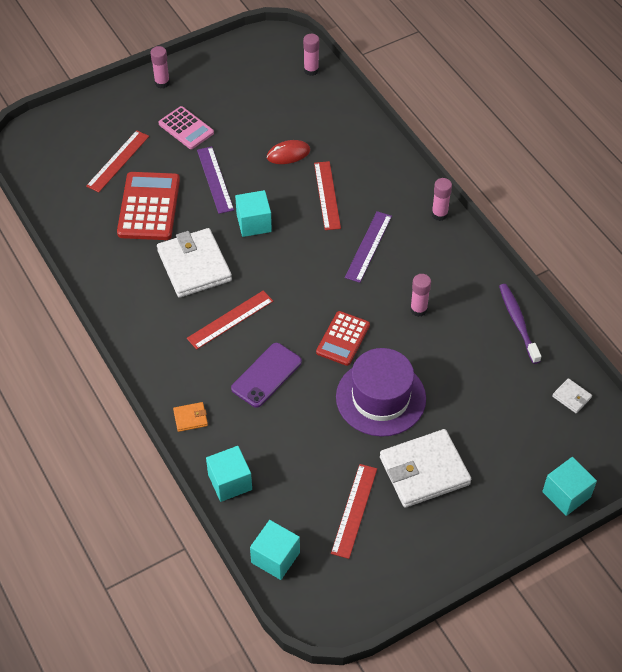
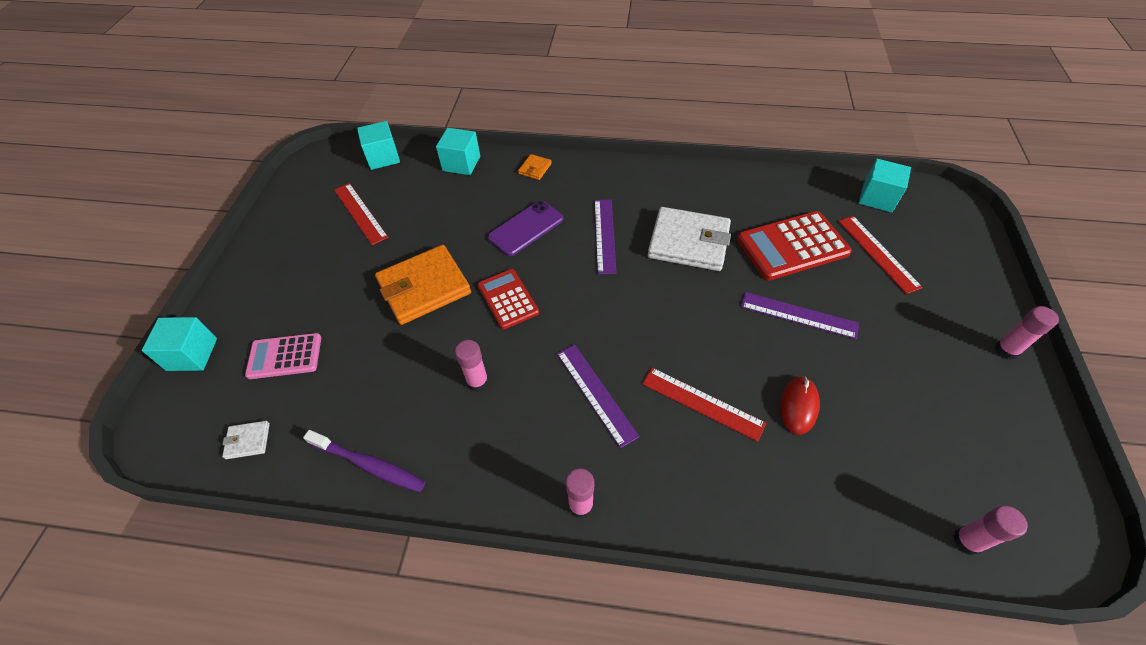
camera: 130 degrees right, 0 degrees up
(149, 207) = (792, 246): red calculator -> red calculator turned 120 degrees clockwise
(186, 128) = (903, 332): pink calculator -> pink calculator (285, 356)
(230, 319) = (605, 235): red ruler -> purple ruler
(254, 223) = (709, 313): turquoise cube -> turquoise cube (877, 198)
(266, 375) = (526, 228): purple phone -> purple phone turned 60 degrees clockwise
(380, 398) = (424, 287): purple hat -> orange wallet
(424, 471) = (334, 272): white wallet -> none

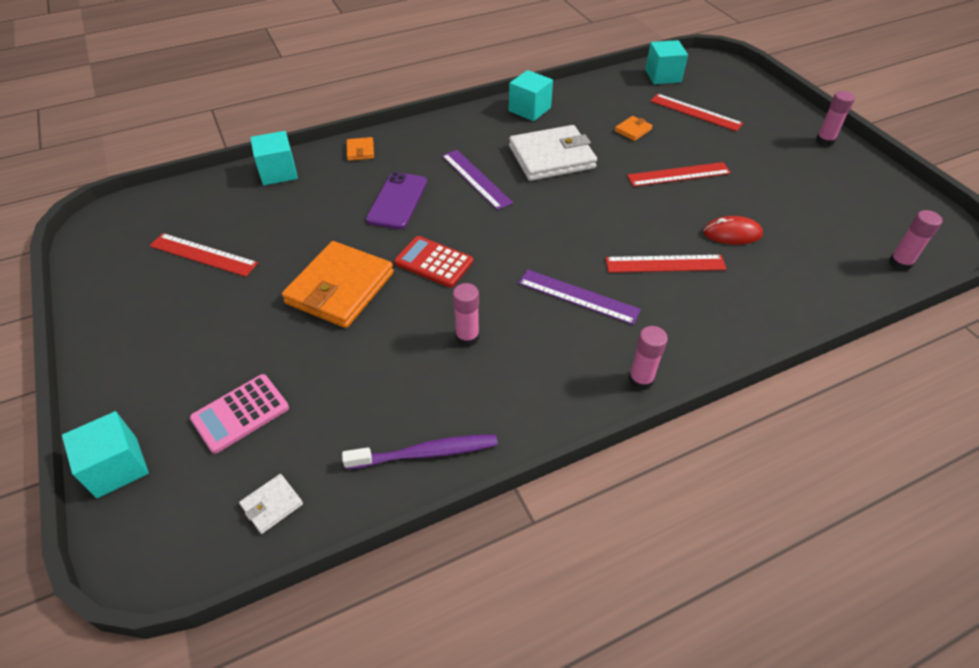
camera: 35 degrees left, 5 degrees down
(383, 157) = (181, 197): turquoise cube -> turquoise cube (529, 109)
(792, 246) = (633, 130): red calculator -> orange wallet
(798, 315) = (678, 174): purple ruler -> red ruler
(799, 406) = (732, 233): red mouse -> red mouse turned 75 degrees counterclockwise

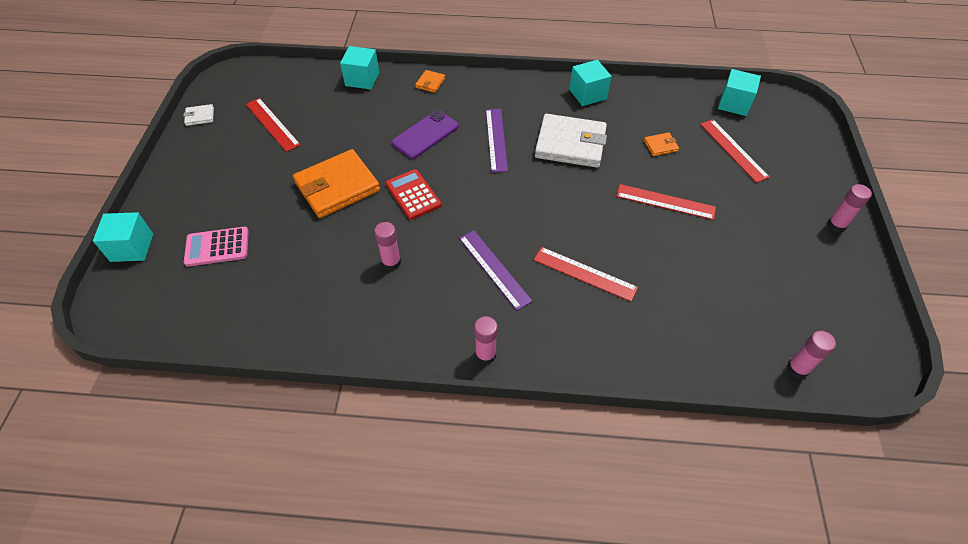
camera: 30 degrees right, 5 degrees up
(272, 505) = (193, 316): white wallet -> white wallet (200, 116)
(426, 453) = (302, 330): purple toothbrush -> none
(732, 233) = (665, 273): red mouse -> none

